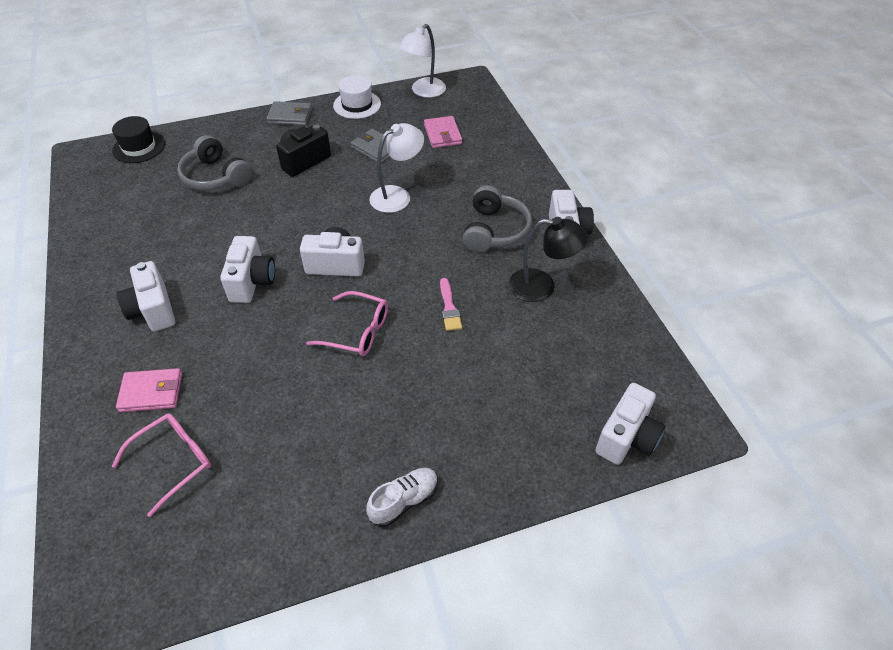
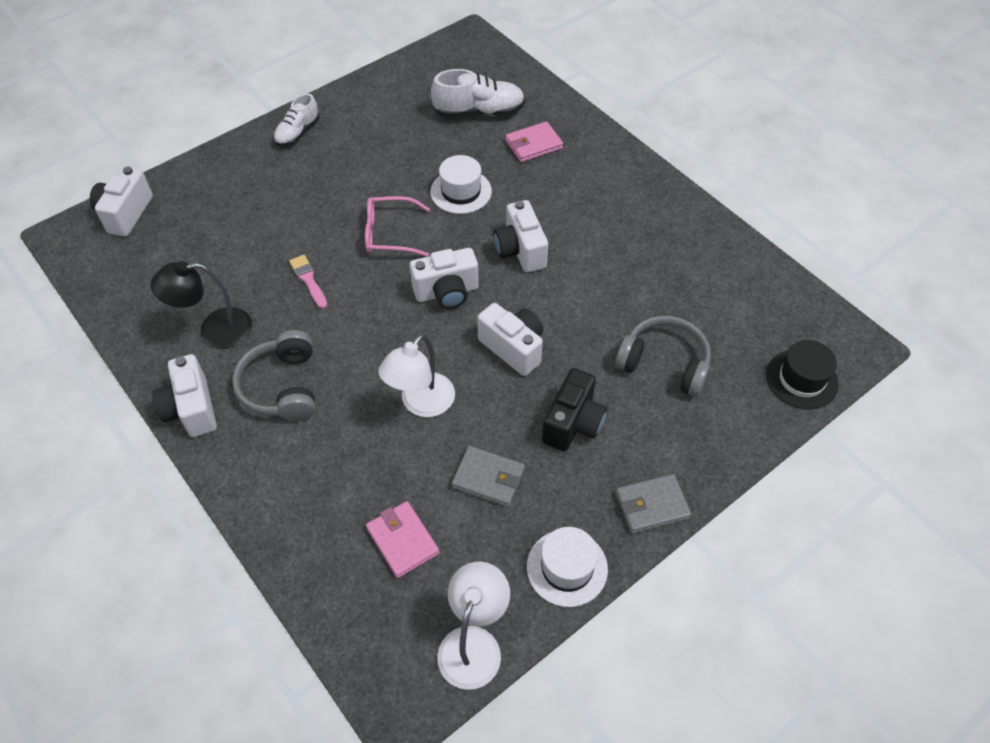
camera: 160 degrees right, 5 degrees up
(153, 310) = (591, 201): white camera -> white camera (513, 348)
(173, 461) = (479, 112): pink glasses -> white shoe
(264, 357) = (461, 191): none -> white hat

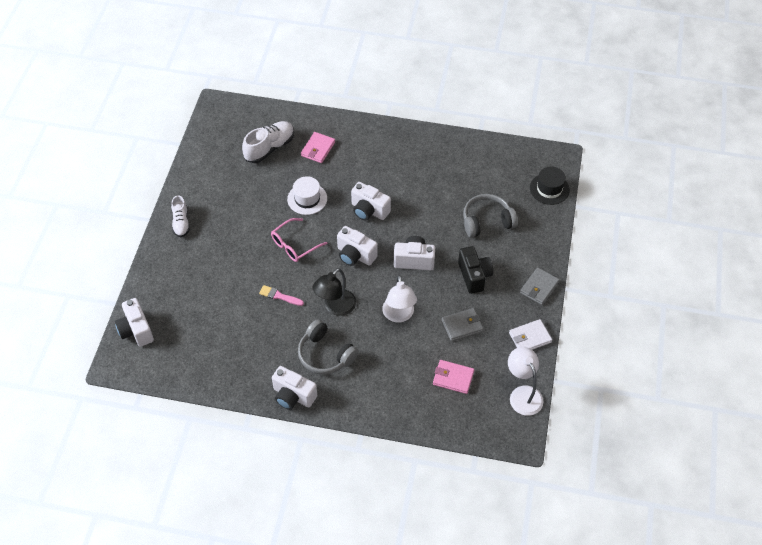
camera: 40 degrees left, 0 degrees up
(214, 330) = (260, 353): black lamp -> black lamp (335, 307)
(447, 292) = (355, 255): white camera -> white camera turned 90 degrees clockwise
(567, 567) = (530, 337): white hat -> white wallet

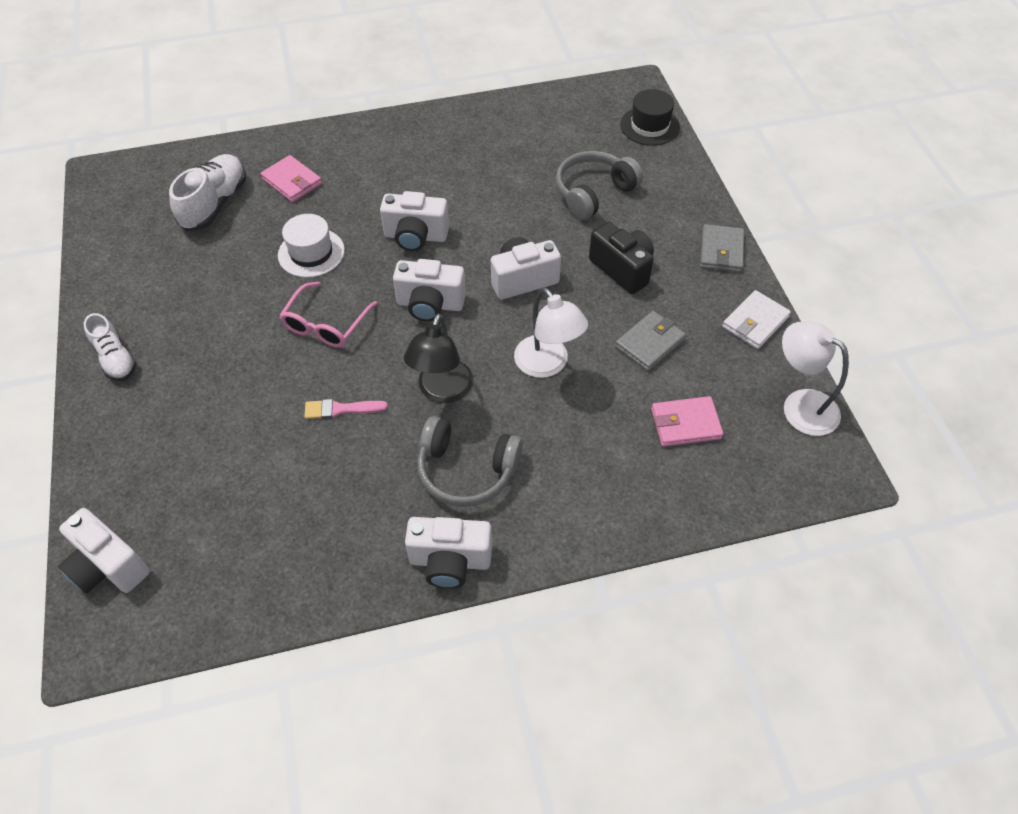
camera: 25 degrees left, 0 degrees up
(318, 149) = (292, 181): pink wallet -> pink wallet turned 45 degrees counterclockwise

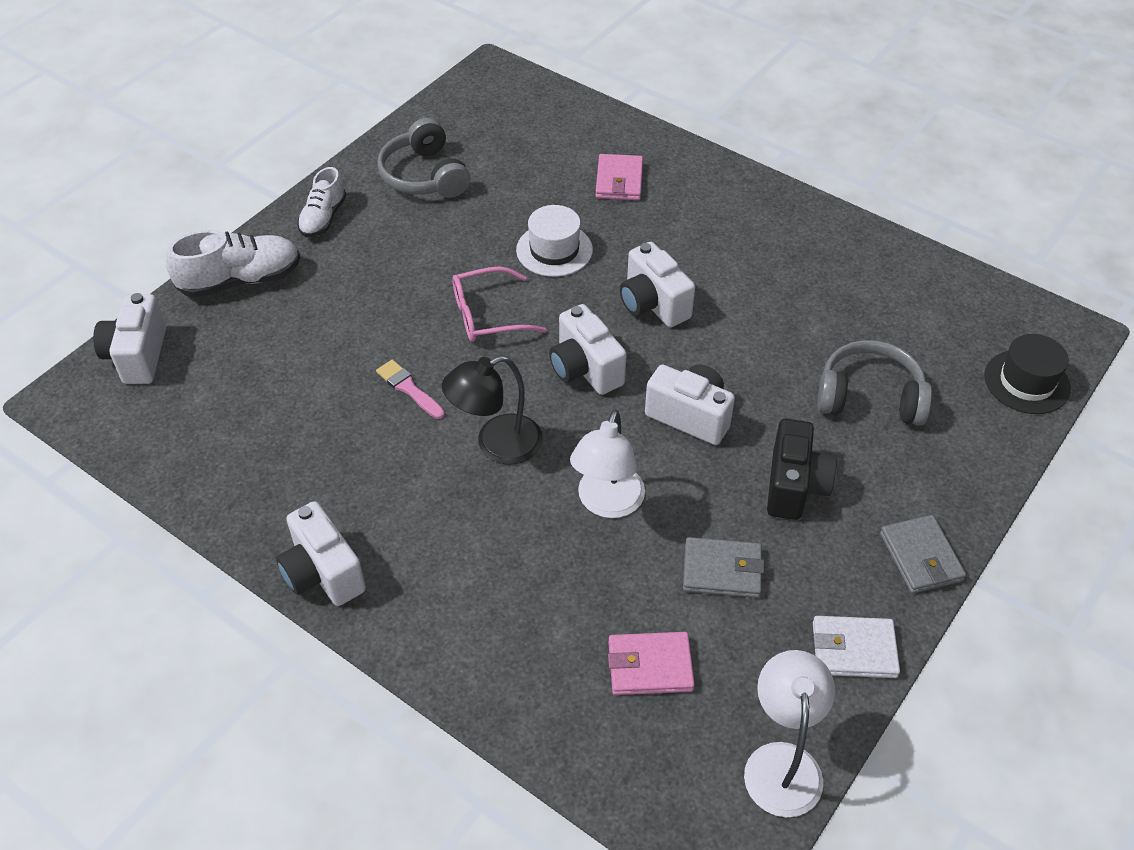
camera: 50 degrees right, 5 degrees down
(215, 204) = (538, 155): white shoe -> white shoe (240, 280)
(467, 470) = (427, 521): grey headphones -> grey headphones (424, 176)
(685, 424) = (650, 666): pink wallet -> pink wallet turned 45 degrees counterclockwise
(721, 251) = (920, 557): grey wallet -> grey wallet turned 75 degrees counterclockwise

